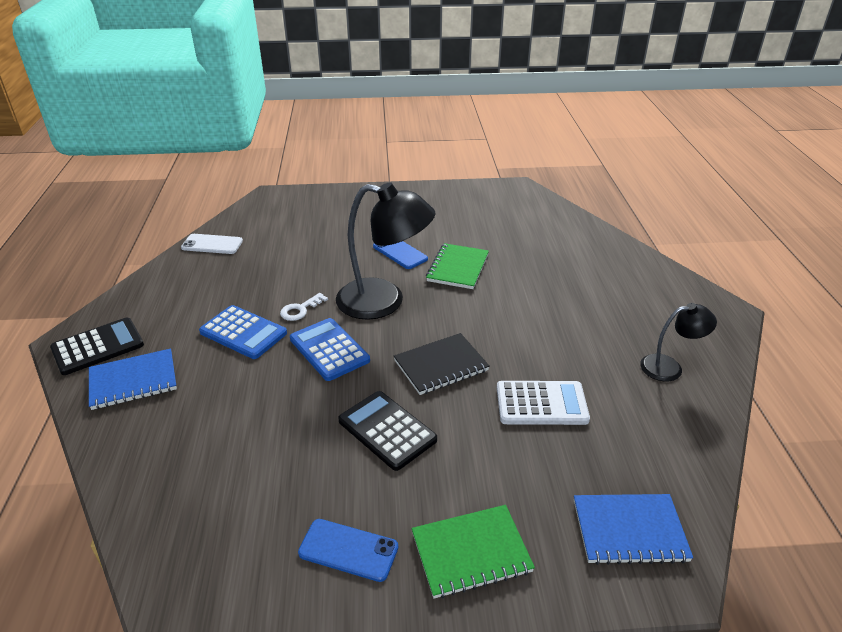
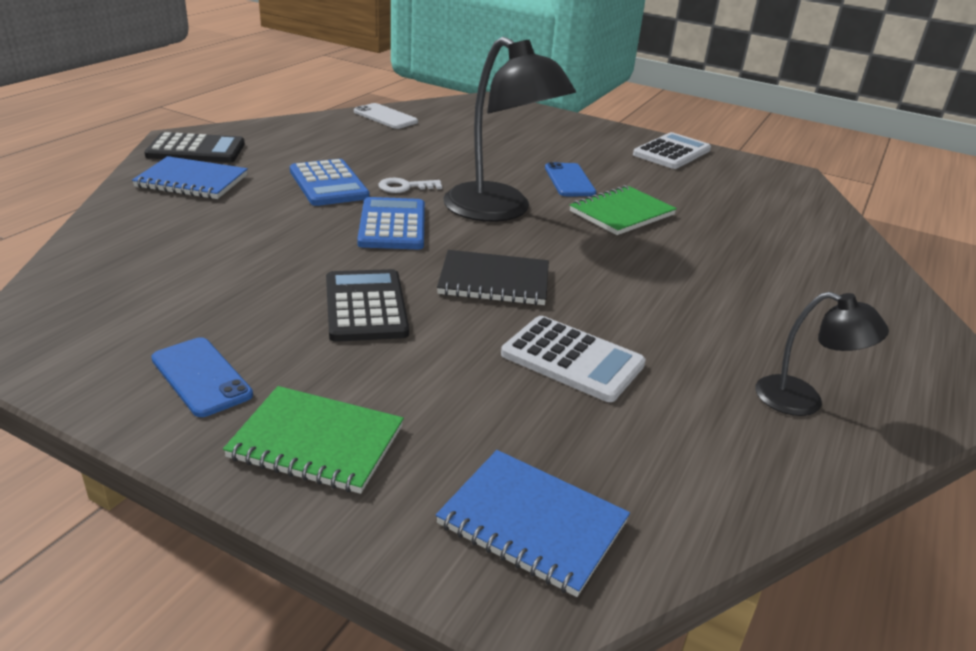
camera: 30 degrees right, 5 degrees down
(436, 198) = (672, 152): none -> white calculator

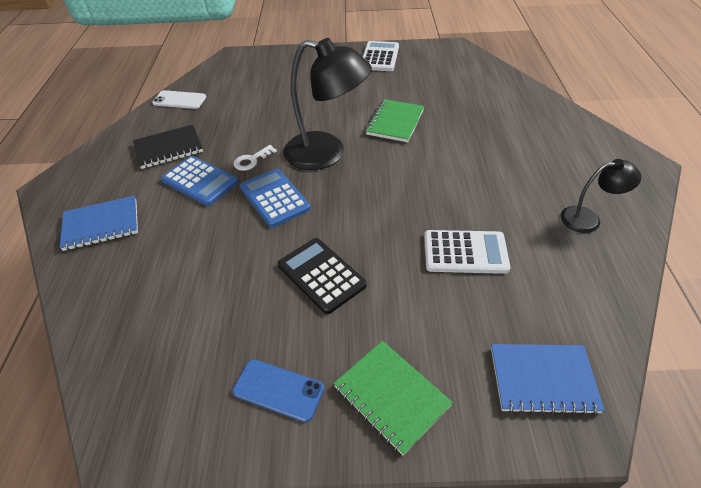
camera: 25 degrees left, 15 degrees up
(196, 150) = (74, 193): black calculator -> none
(316, 442) = (391, 396): green notebook -> green notebook turned 60 degrees clockwise
(494, 281) = (374, 214): black notebook -> black notebook (169, 148)
(569, 180) = (344, 108): blue phone -> none

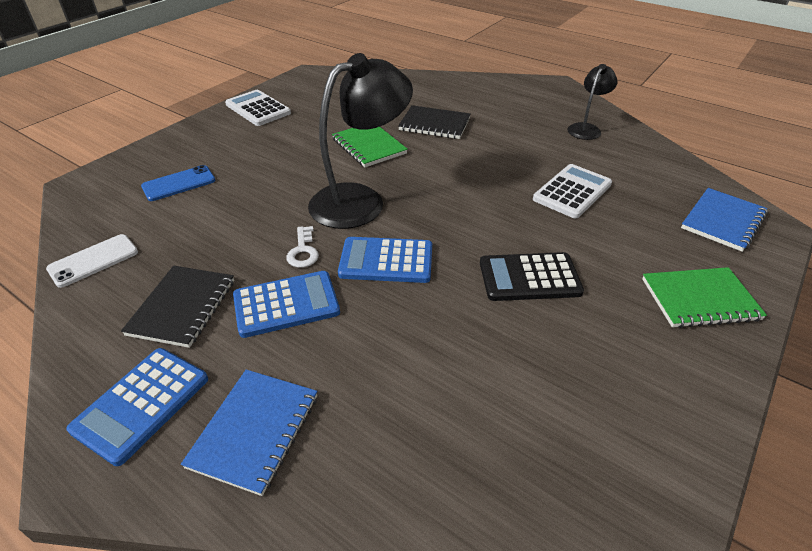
camera: 55 degrees left, 5 degrees down
(96, 178) = (141, 404): none -> blue calculator
(278, 390) = (654, 367): blue phone -> blue phone (179, 184)
(467, 134) = (434, 124): none -> black notebook

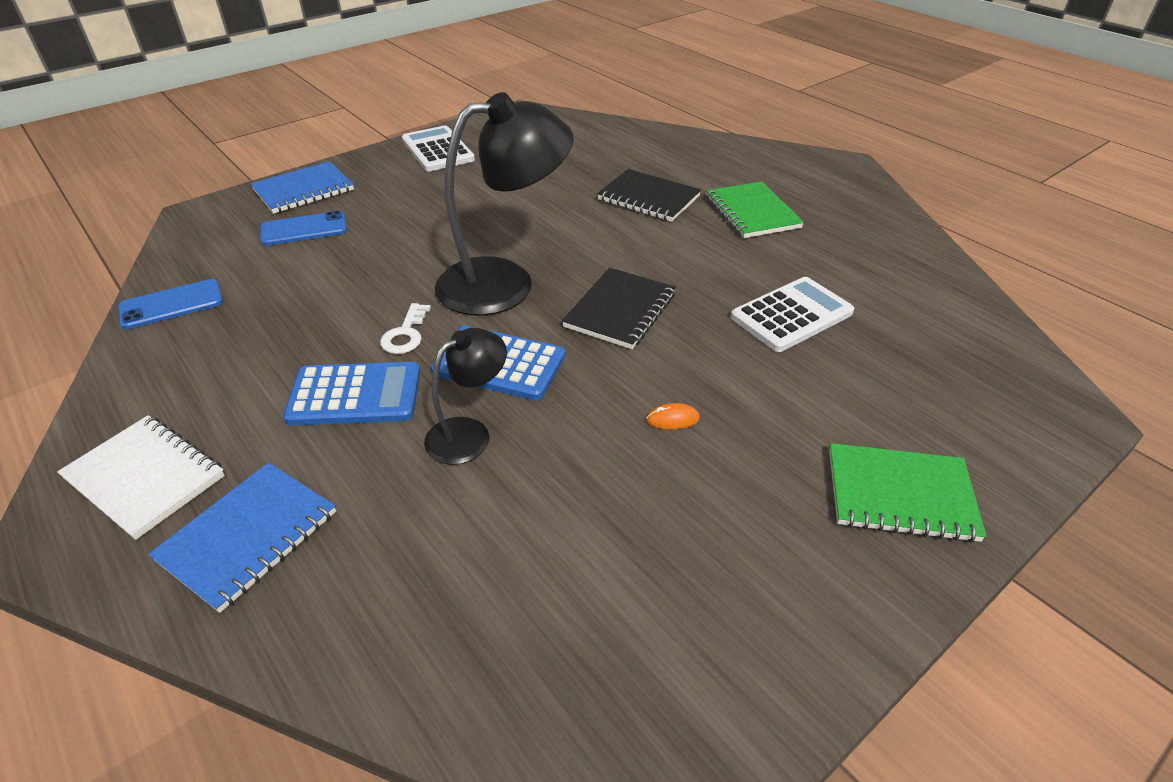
camera: 15 degrees right, 0 degrees up
(93, 260) = (172, 304): white phone -> blue phone
(141, 404) = (145, 477): blue calculator -> white notebook
(182, 307) = (239, 376): black notebook -> black notebook (620, 310)
(369, 146) = (549, 215): green notebook -> green notebook (752, 212)
(529, 277) = (672, 419): black calculator -> orange mouse
(586, 129) = (857, 231): black lamp -> black lamp (469, 433)
(723, 221) = (996, 392): blue notebook -> blue notebook (304, 190)

